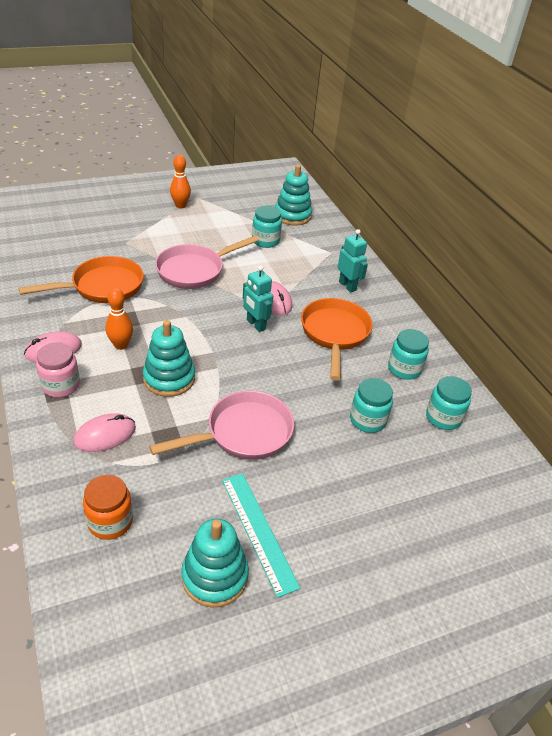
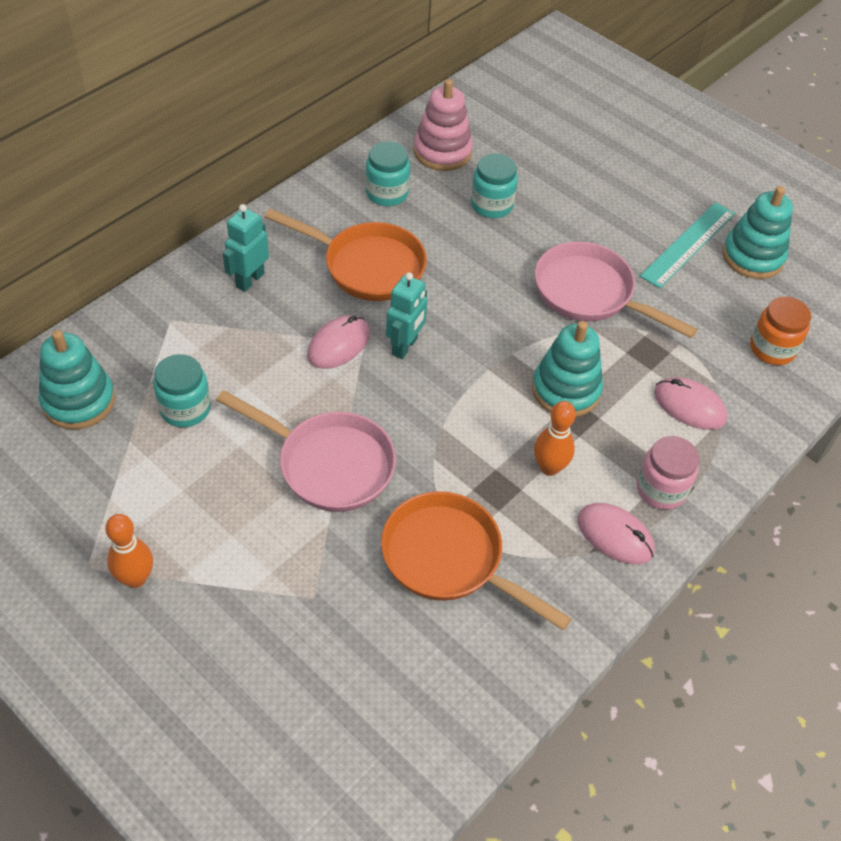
camera: 115 degrees left, 10 degrees up
(334, 334) = (367, 266): orange pan -> orange pan turned 135 degrees counterclockwise
(443, 417) = (442, 152): turquoise jar -> pink stacking toy

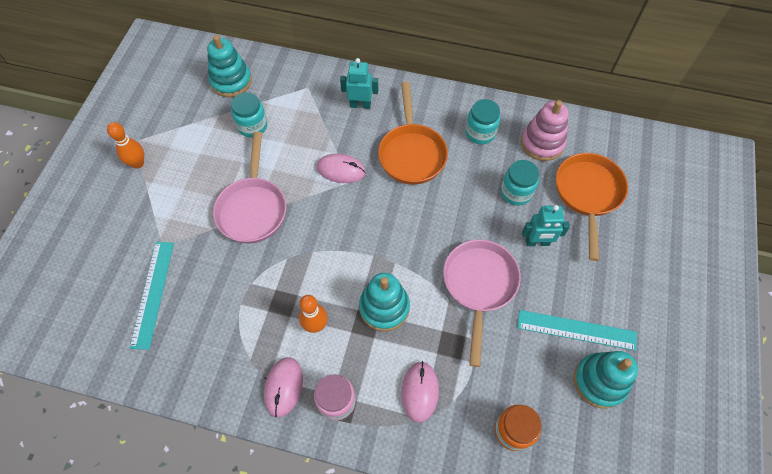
camera: 65 degrees right, 10 degrees up
(386, 638) = (153, 293): none -> turquoise ruler
(405, 346) = (361, 203): turquoise robot -> turquoise robot (537, 242)
(449, 559) = (219, 300): orange pan -> orange pan (588, 194)

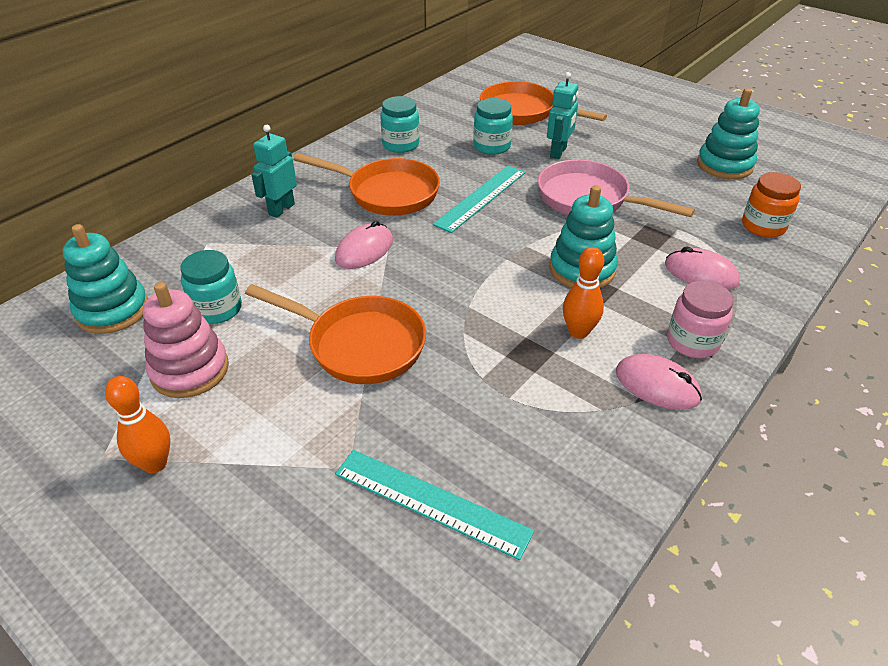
camera: 65 degrees left, 20 degrees down
(253, 208) = (359, 344): pink pan -> orange pan
(542, 143) = (445, 116): pink stacking toy -> pink stacking toy (190, 370)
(576, 330) = (666, 160): turquoise ruler -> turquoise ruler (481, 198)

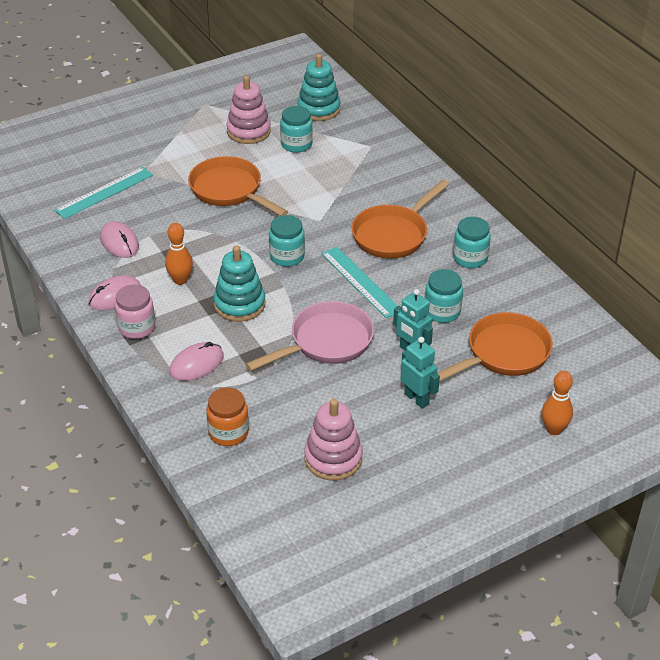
camera: 110 degrees right, 0 degrees up
(155, 463) = (189, 118): orange bowling pin -> orange bowling pin (554, 429)
(281, 209) = (396, 181): turquoise robot -> turquoise robot (417, 399)
(359, 344) = (229, 191): orange pan -> orange pan turned 90 degrees clockwise
(364, 250) = (323, 209): pink mouse -> pink mouse (119, 242)
(472, 256) = (287, 256): none -> turquoise jar
(724, 165) = (333, 458): turquoise stacking toy -> pink stacking toy

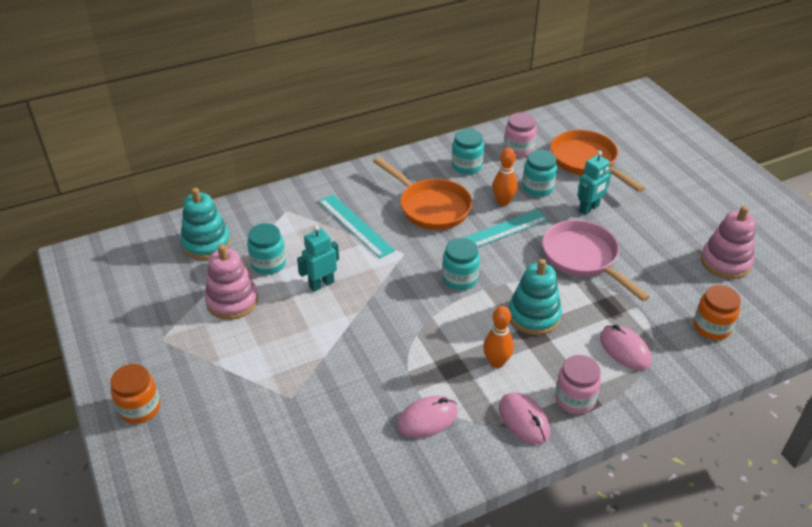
camera: 85 degrees left, 0 degrees up
(104, 192) = (326, 437): turquoise ruler -> turquoise ruler (355, 225)
(137, 106) = (140, 408): none -> orange jar
(229, 191) = (343, 320): orange pan -> none
(417, 399) = (645, 210): turquoise robot -> turquoise robot (321, 284)
(513, 298) = (518, 149): none -> pink jar
(554, 429) = (665, 147): orange bowling pin -> orange bowling pin (503, 202)

